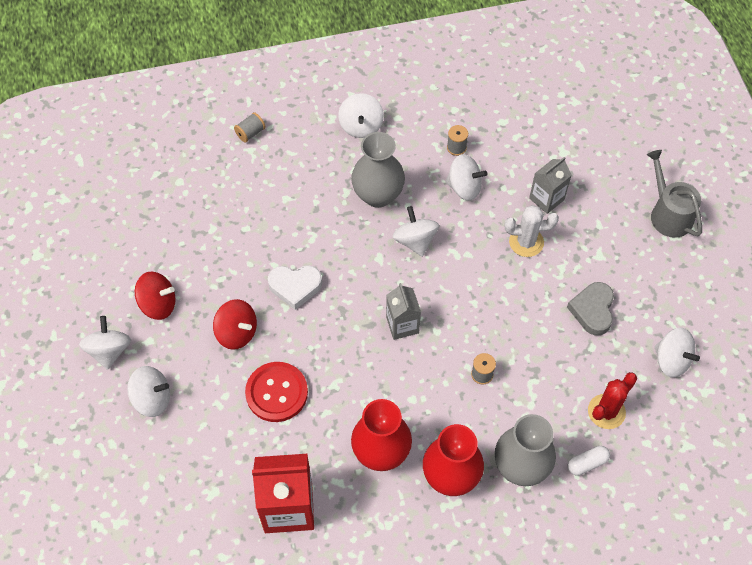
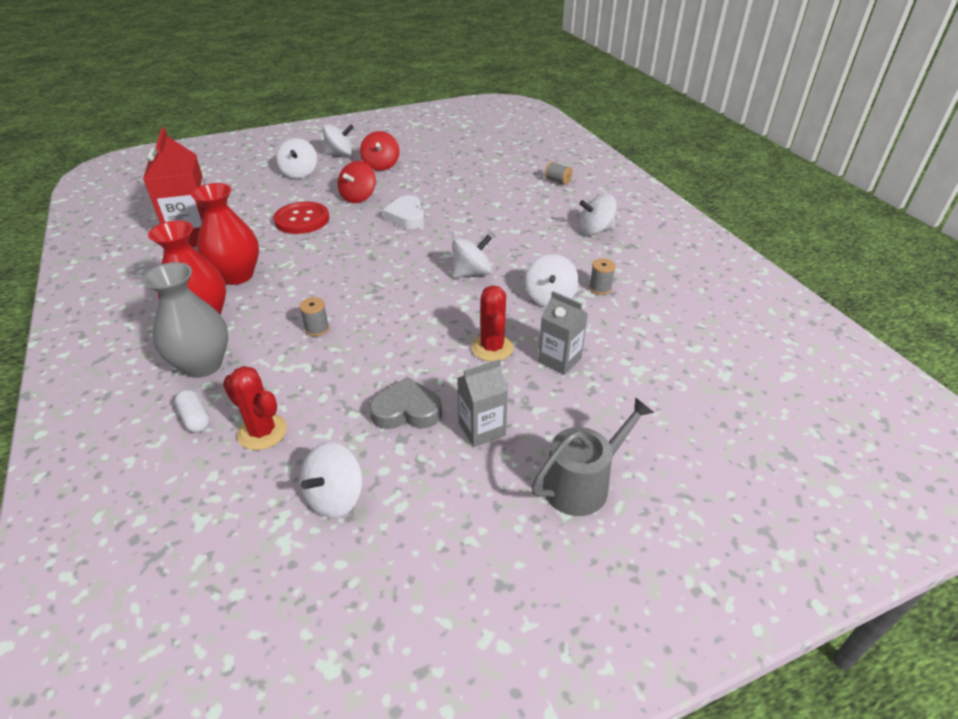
camera: 80 degrees right, 20 degrees down
(378, 195) = (518, 247): grey vase -> none
(402, 325) = (373, 274): grey carton -> grey carton (482, 429)
(526, 242) = (492, 348): white cactus -> red cactus

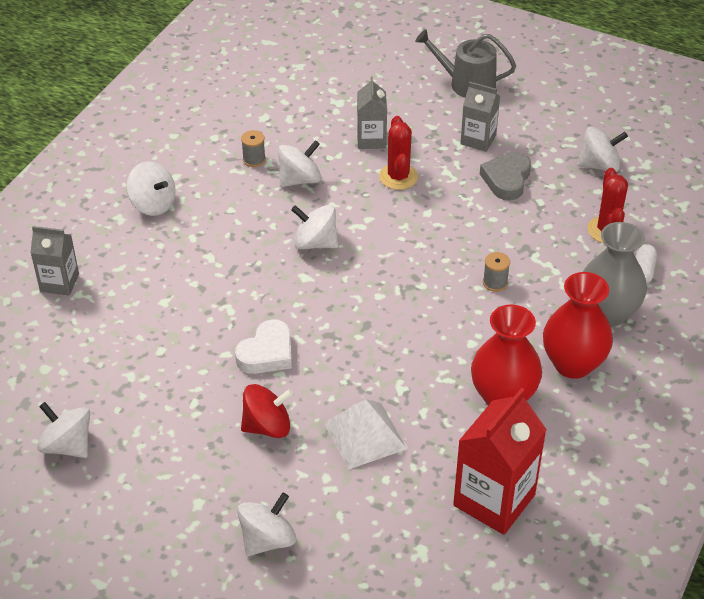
camera: 130 degrees left, 5 degrees up
(302, 220) = (364, 435): red button -> white pyramid
(340, 154) = (172, 543): white spinning top -> white spinning top (67, 445)
(381, 165) = (165, 470): red spinning top -> none
(406, 411) = (506, 179): grey heart -> grey heart turned 60 degrees clockwise
(492, 348) = (398, 177): red cactus -> red cactus turned 45 degrees counterclockwise
(557, 181) = (59, 282): grey spool -> grey carton

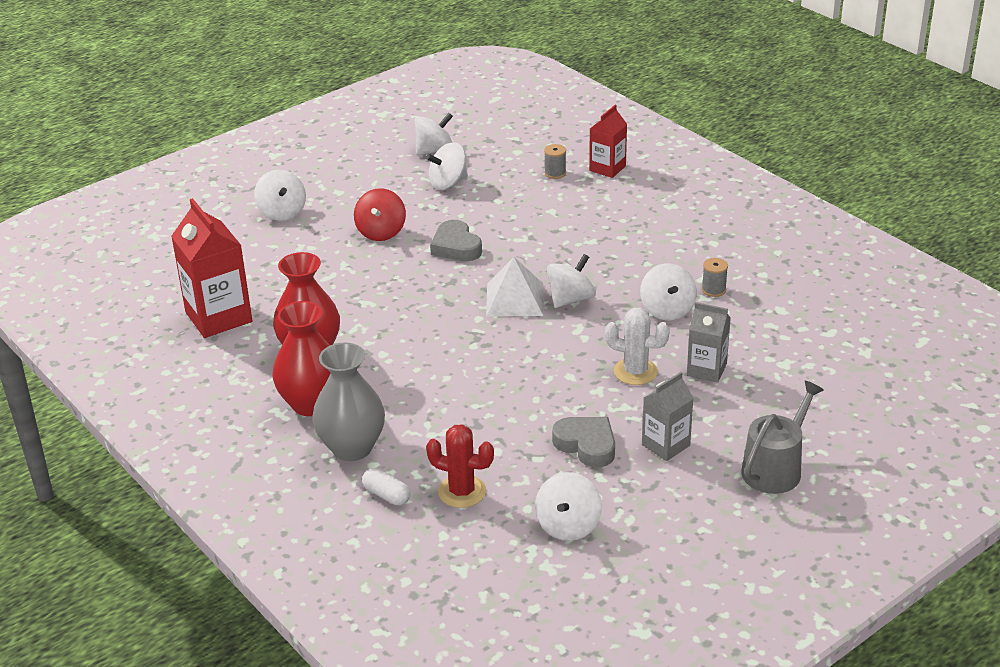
camera: 115 degrees right, 10 degrees down
(59, 282) = (607, 168): grey carton -> red carton
(153, 204) = (679, 225): white spinning top -> white spinning top (448, 183)
(267, 353) = (456, 247): white heart -> grey heart
(364, 435) = (333, 273): white pyramid -> white pyramid (515, 299)
(398, 177) = (635, 372): red cactus -> white cactus
(495, 283) = (444, 389): grey spool -> grey spool (555, 173)

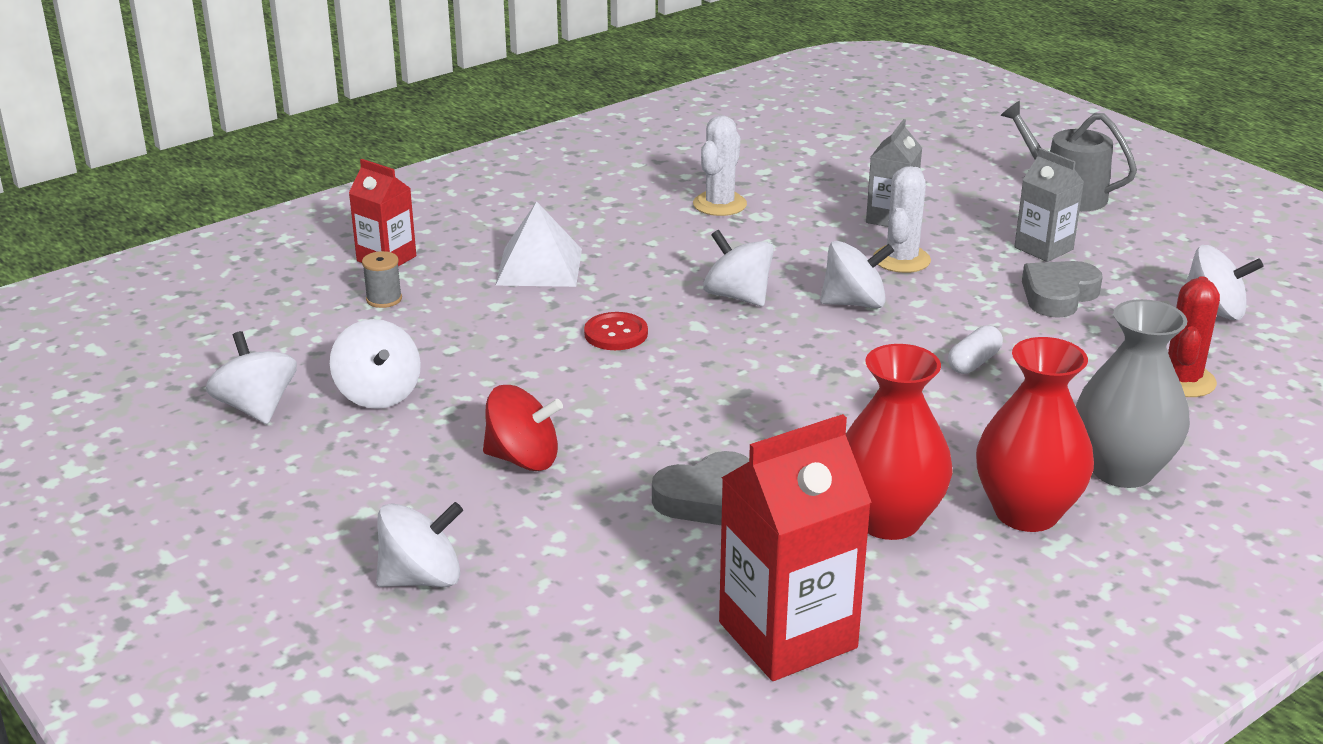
camera: 90 degrees left, 5 degrees down
(386, 495) = (1213, 438): white capsule -> white capsule (973, 362)
(456, 247) = (585, 386): grey heart -> grey heart (707, 498)
(515, 299) = (736, 338): white pyramid -> white pyramid (539, 266)
(518, 254) = (616, 334): none -> red button
(667, 310) = (764, 234): white spinning top -> white spinning top (854, 303)
(713, 290) = (719, 204): grey spool -> white cactus

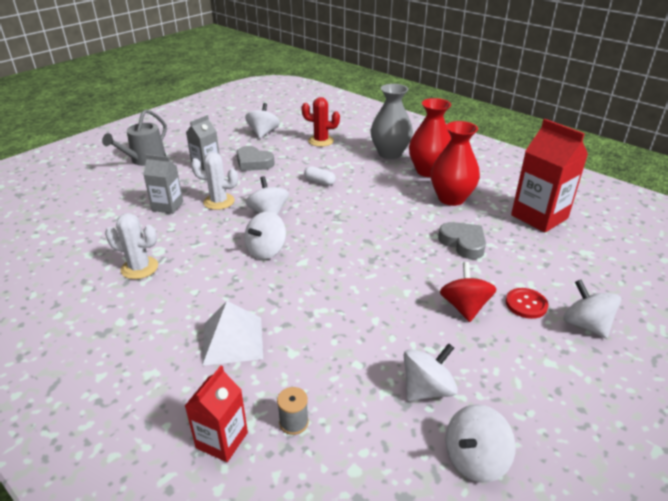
camera: 100 degrees left, 5 degrees up
(616, 334) = (319, 291): red button -> red button (526, 304)

